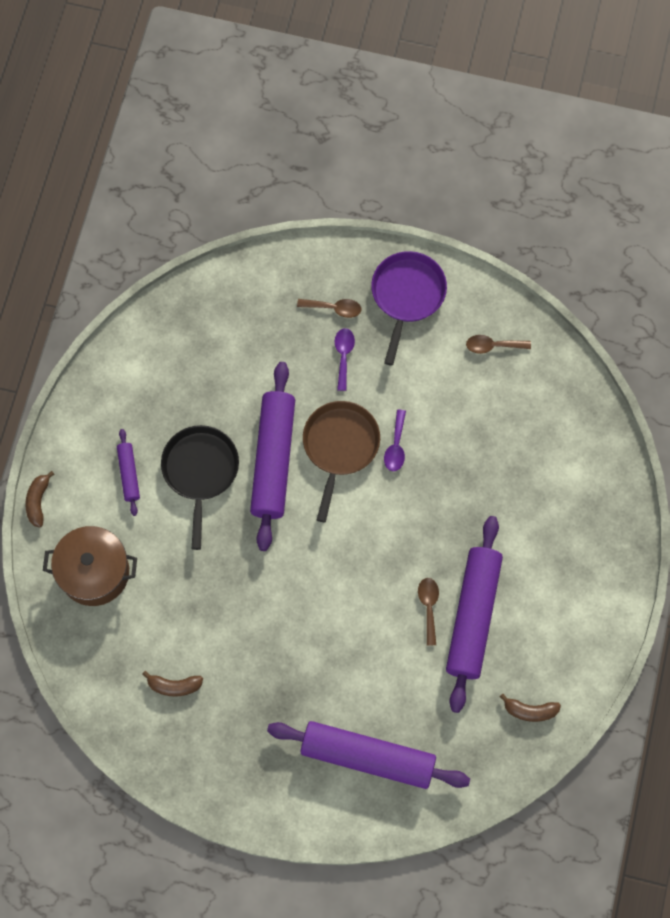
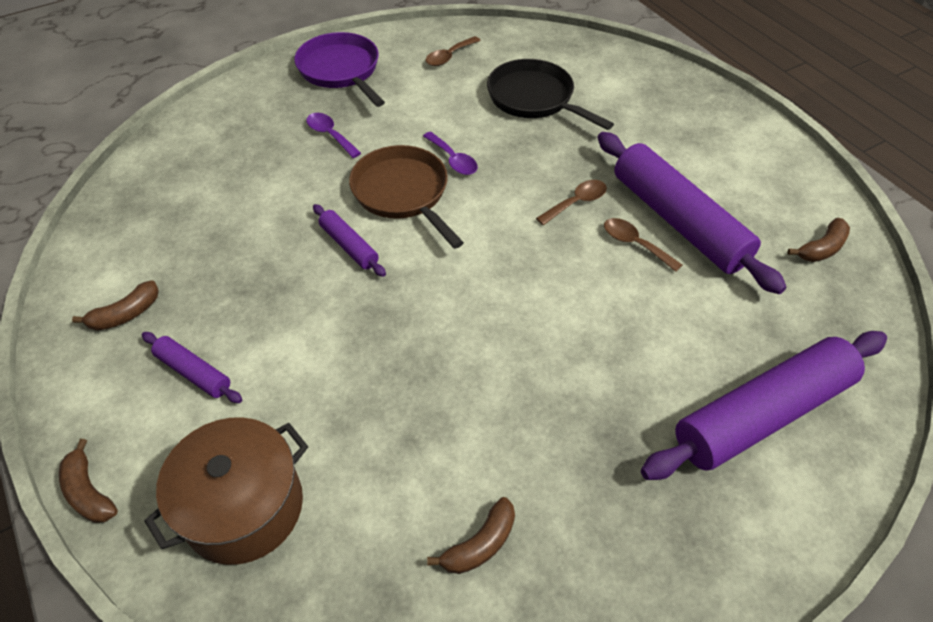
camera: 45 degrees left, 20 degrees down
(124, 403) = (125, 314): none -> brown banana
(200, 471) = (280, 309): black pan -> black pan (534, 98)
(273, 459) = (349, 246): purple rolling pin -> purple rolling pin, size x0.46
(334, 308) = (284, 113): brown spoon -> brown spoon (576, 202)

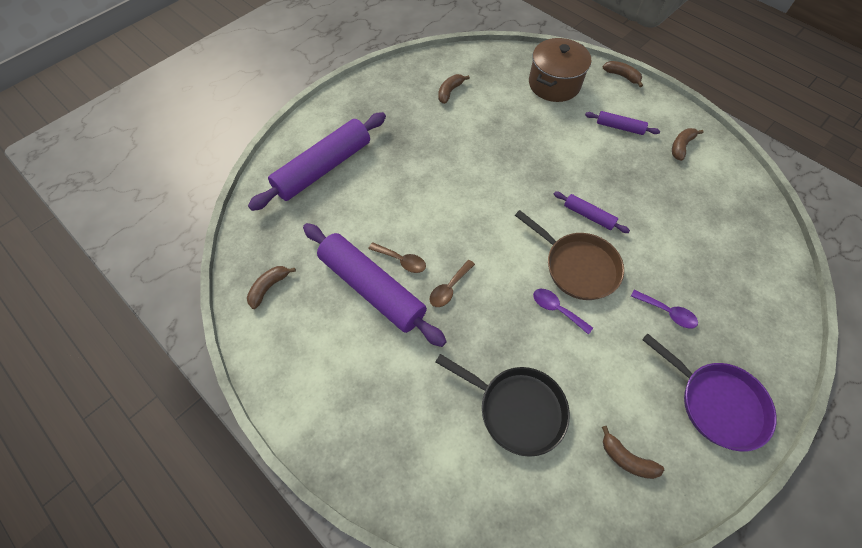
camera: 165 degrees right, 10 degrees up
(449, 57) = (626, 458): brown spoon -> brown banana

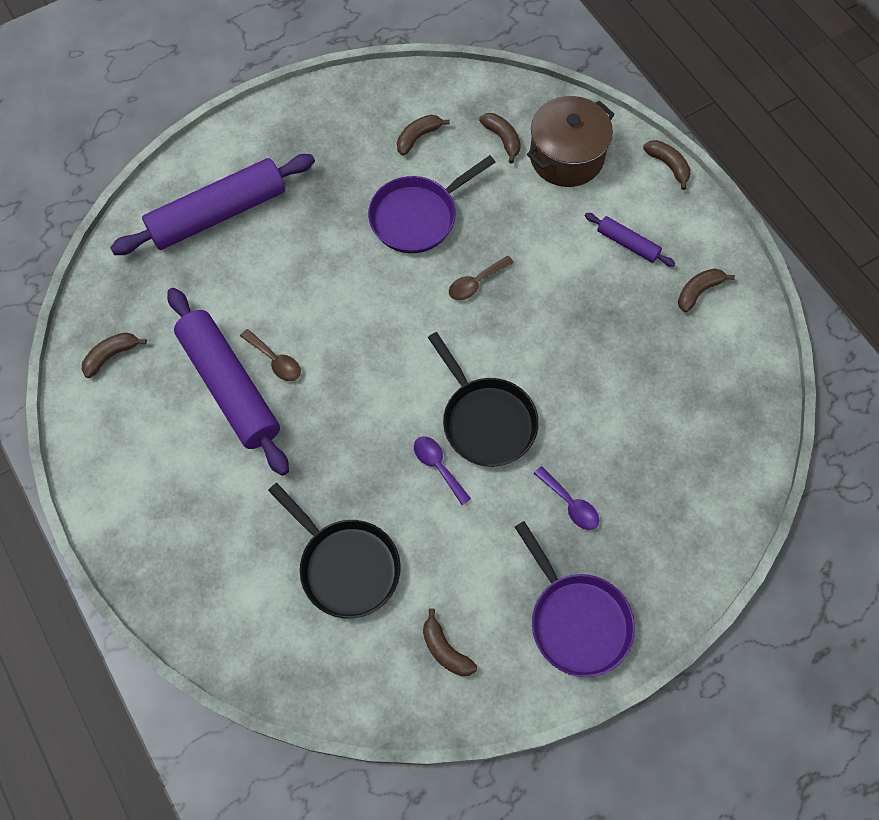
camera: 15 degrees right, 5 degrees up
(449, 288) = (320, 409): brown spoon -> brown spoon (476, 283)
(469, 140) = (417, 216): none -> purple pan
(507, 82) = (502, 139): none -> brown banana
(577, 266) = (486, 420): brown pan -> black pan
(588, 215) = (529, 358): purple rolling pin -> none

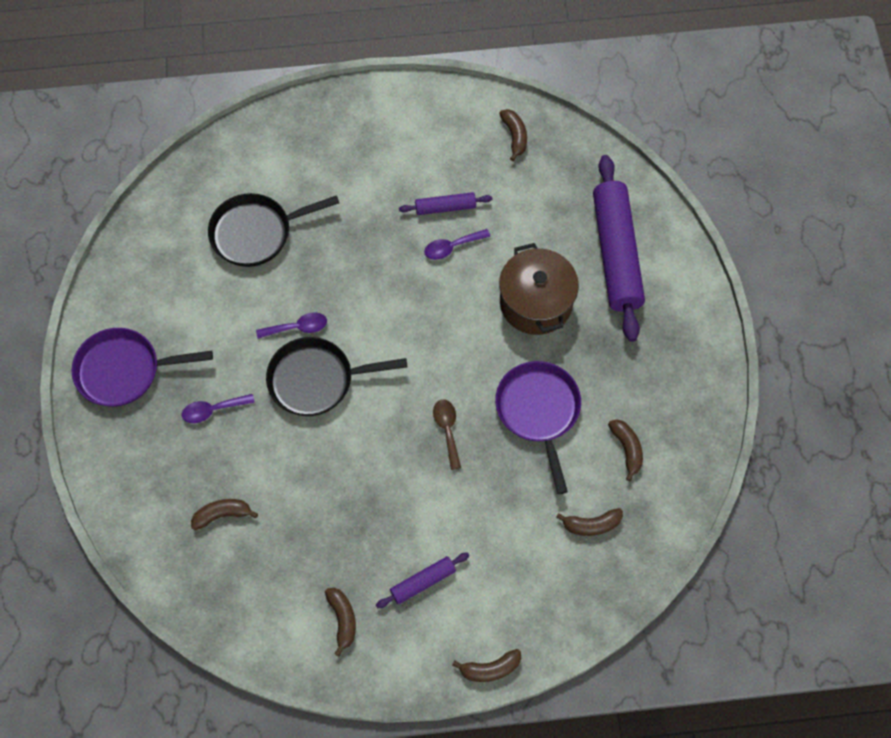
camera: 115 degrees right, 0 degrees up
(230, 386) = (445, 207): purple rolling pin -> purple rolling pin, size x0.46
(275, 360) = (451, 247): brown spoon -> purple spoon
(445, 650) = (157, 273): brown banana -> brown banana (222, 515)
(566, 157) = (544, 575): brown pot -> brown pot (536, 303)

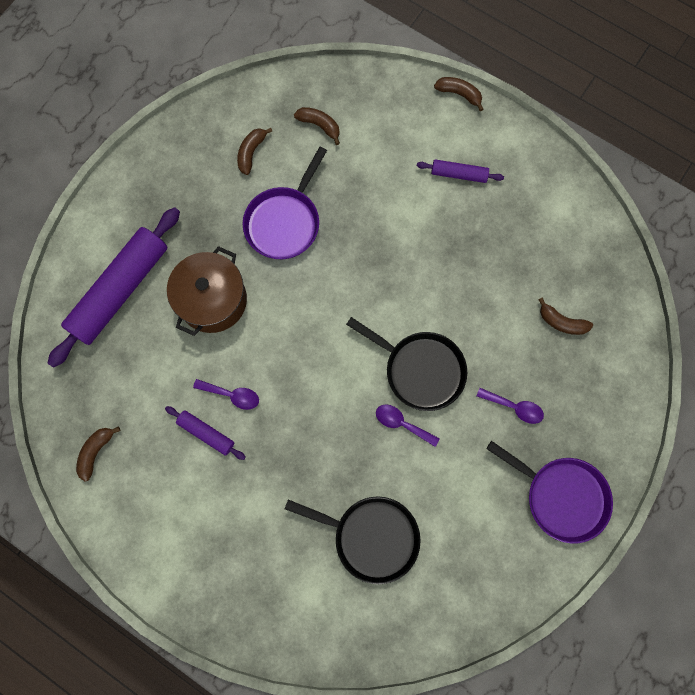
camera: 140 degrees left, 10 degrees up
(342, 619) = (529, 191): brown banana -> none
(447, 430) = (358, 259): brown spoon -> none

